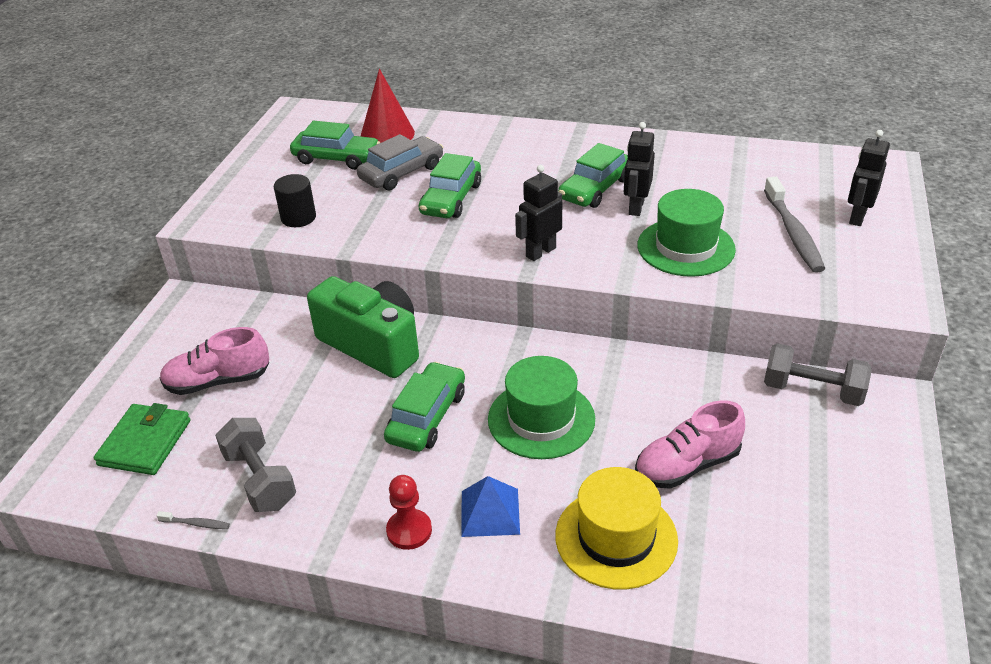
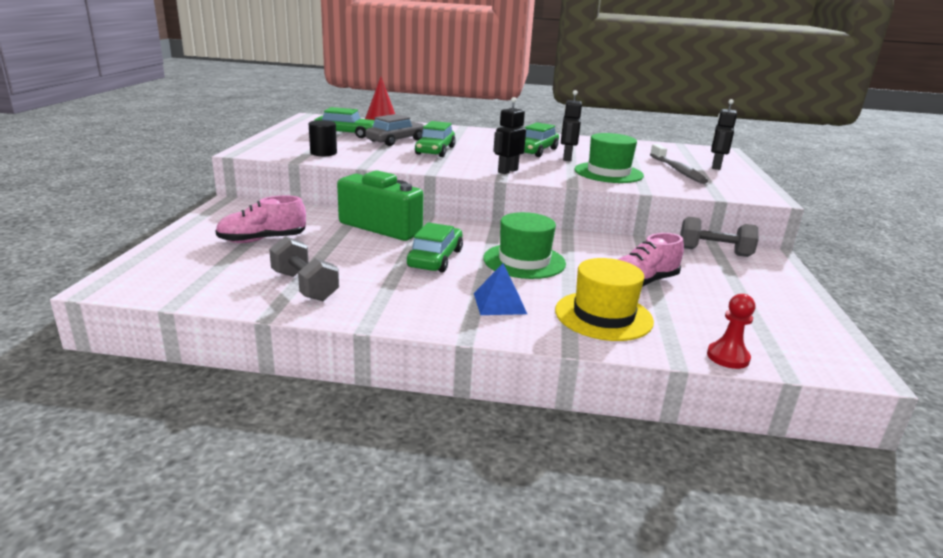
camera: 10 degrees left, 15 degrees down
(145, 443) = (202, 267): green wallet -> none
(196, 524) = (252, 308): grey toothbrush -> none
(409, 531) = (436, 312): red pawn -> red pawn (728, 357)

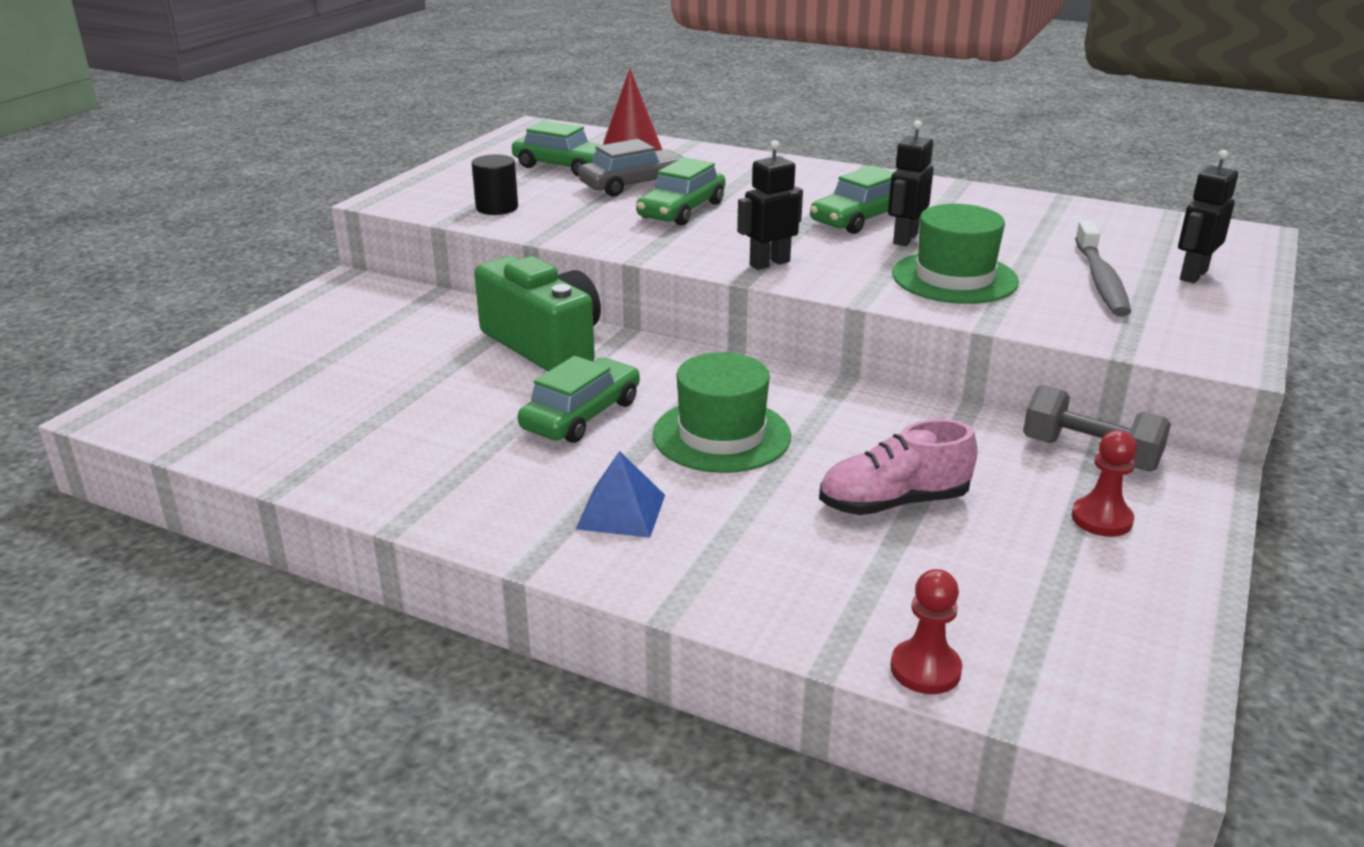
camera: 20 degrees right, 5 degrees up
(262, 240) = (352, 354): pink shoe -> none
(305, 286) = (358, 444): grey dumbbell -> none
(603, 316) = (772, 558): yellow hat -> none
(745, 279) = (1101, 519): none -> red pawn

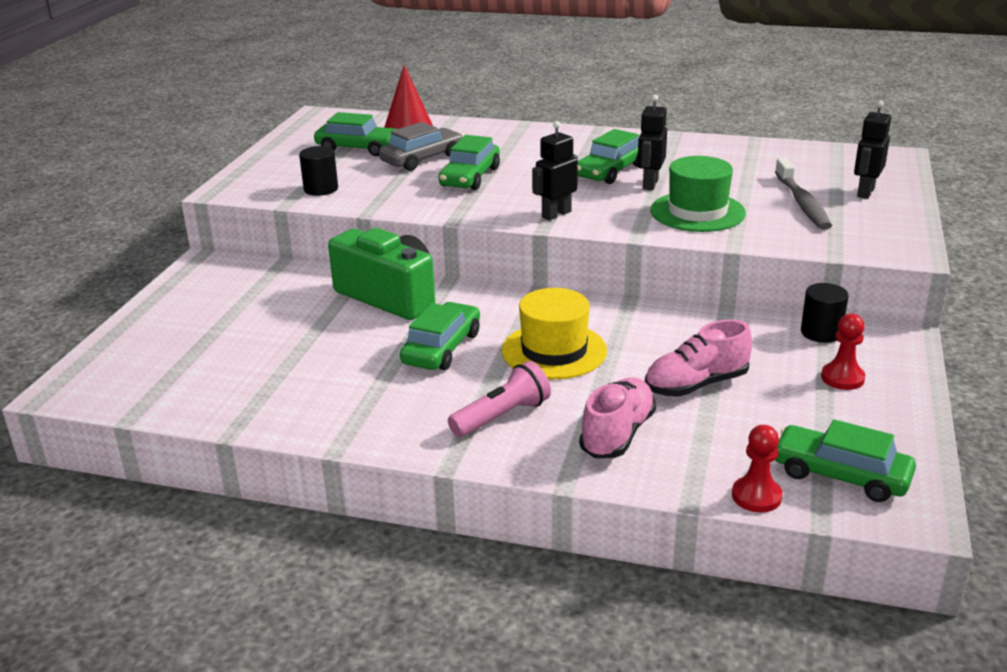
camera: 10 degrees left, 0 degrees up
(621, 511) = (502, 416): blue pyramid -> pink flashlight
(721, 435) = (554, 351): green hat -> yellow hat
(763, 555) = (617, 434): none -> pink shoe
(1057, 656) = (840, 475): none -> green car
(1090, 454) = (821, 333): grey dumbbell -> black cylinder

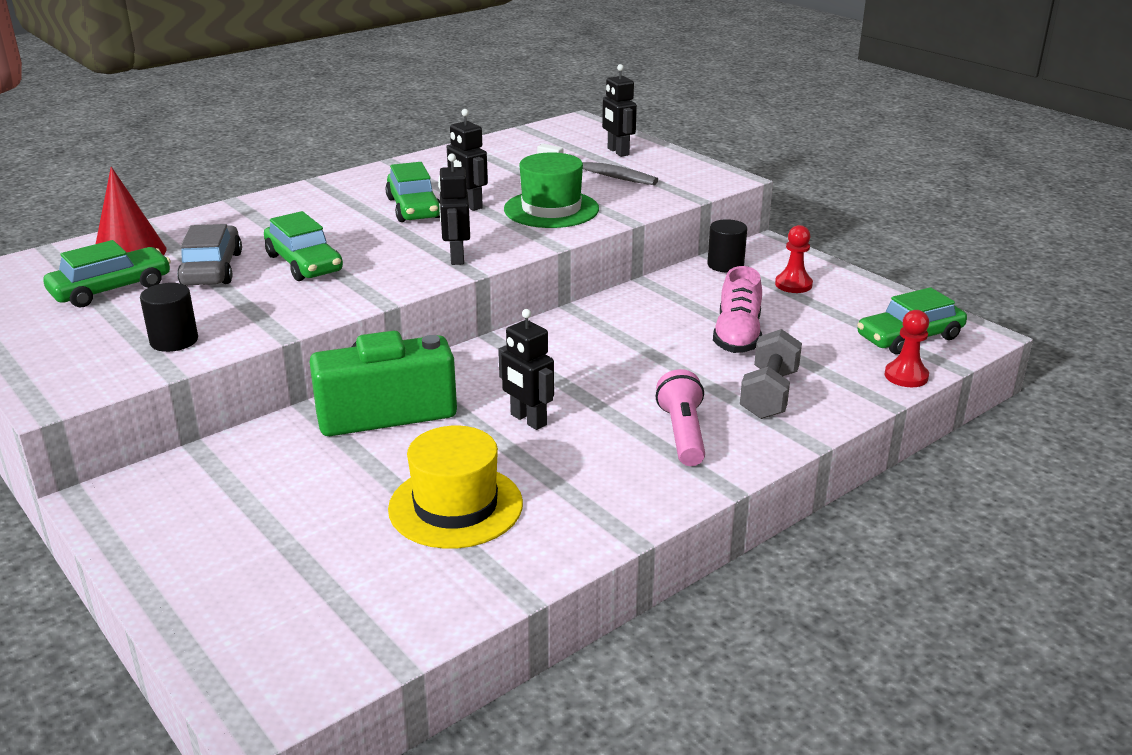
camera: 55 degrees left, 0 degrees up
(442, 348) = (528, 420): green car -> black robot
(554, 351) = (608, 371): yellow hat -> yellow hat (455, 506)
(617, 434) = (769, 394): pink shoe -> grey dumbbell

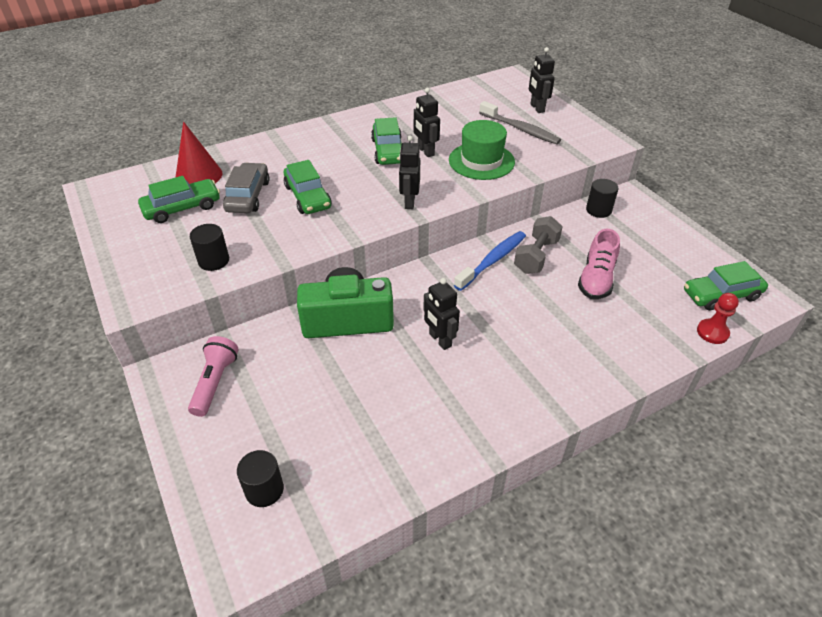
camera: 10 degrees right, 15 degrees up
(296, 610) = (264, 490): none -> black cylinder
(455, 506) = (380, 412): yellow hat -> none
(587, 329) = (493, 260): none -> blue toothbrush
(682, 434) = (543, 367): pink flashlight -> pink flashlight (215, 382)
(769, 394) = (610, 337): grey dumbbell -> grey dumbbell (536, 256)
(793, 285) = (644, 234): red pawn -> none

